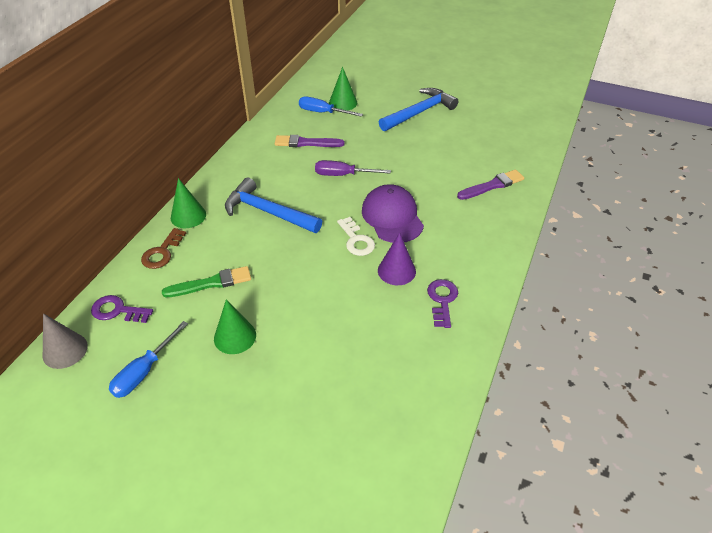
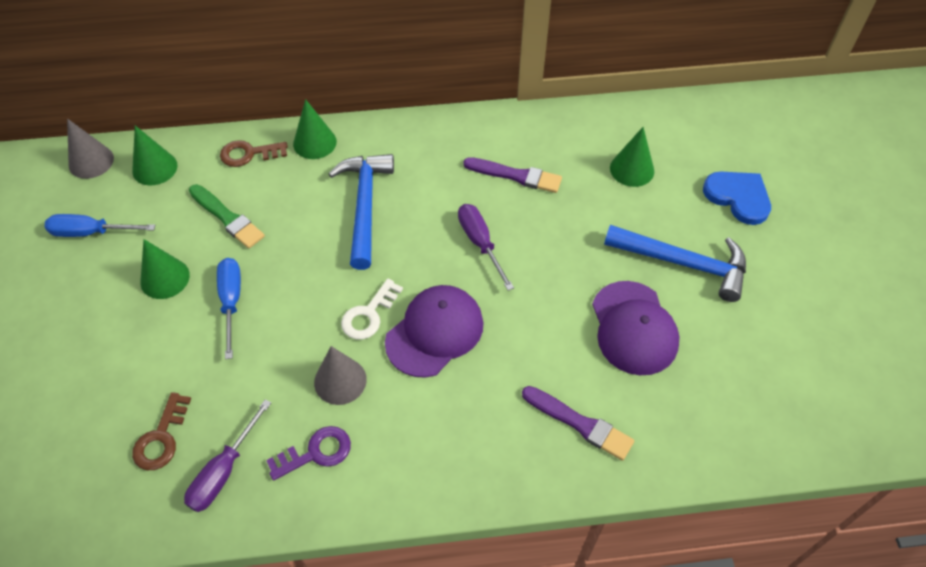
camera: 60 degrees right, 10 degrees up
(117, 310) = (155, 168): purple key -> green cone
(306, 143) = (516, 175): purple brush -> purple brush turned 135 degrees clockwise
(323, 112) = (592, 160): blue screwdriver -> blue screwdriver (231, 302)
(377, 380) = (161, 438): none -> brown key
(393, 79) = (738, 197): none -> blue heart
(396, 271) = (340, 381): purple cone -> grey cone
(427, 352) = (224, 471): none -> purple screwdriver
(446, 144) = (634, 328): none -> purple cap

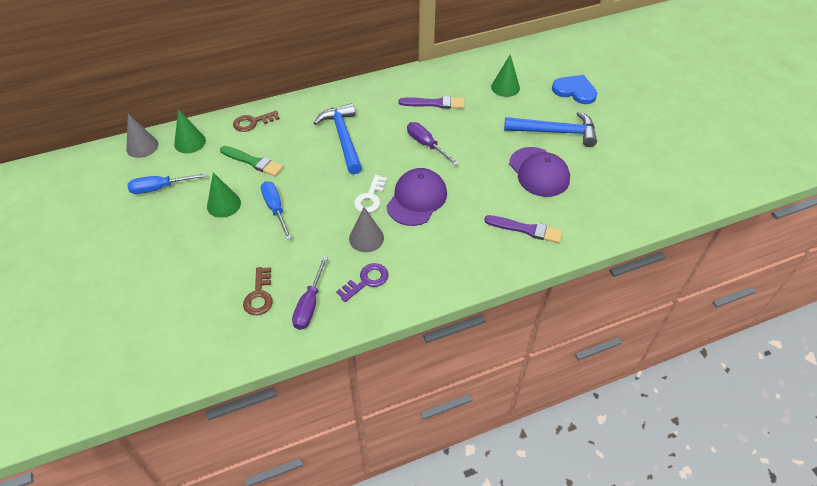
camera: 15 degrees left, 5 degrees down
(314, 142) = (295, 108): green cone -> none

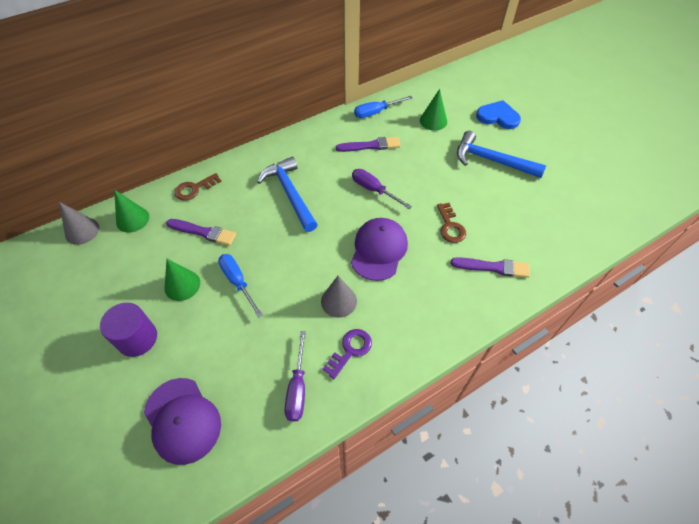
camera: 10 degrees left, 5 degrees up
(160, 188) = (110, 276): blue screwdriver -> blue screwdriver (376, 112)
(174, 243) = (137, 338): none -> purple cylinder
(253, 162) = (203, 232): green brush -> purple brush
(259, 295) = (241, 386): brown key -> brown key (450, 226)
(370, 198) = (332, 255): white key -> none
(539, 172) = (488, 204): purple cap -> purple cap (182, 420)
(555, 132) = (492, 160): blue hammer -> blue hammer turned 150 degrees counterclockwise

